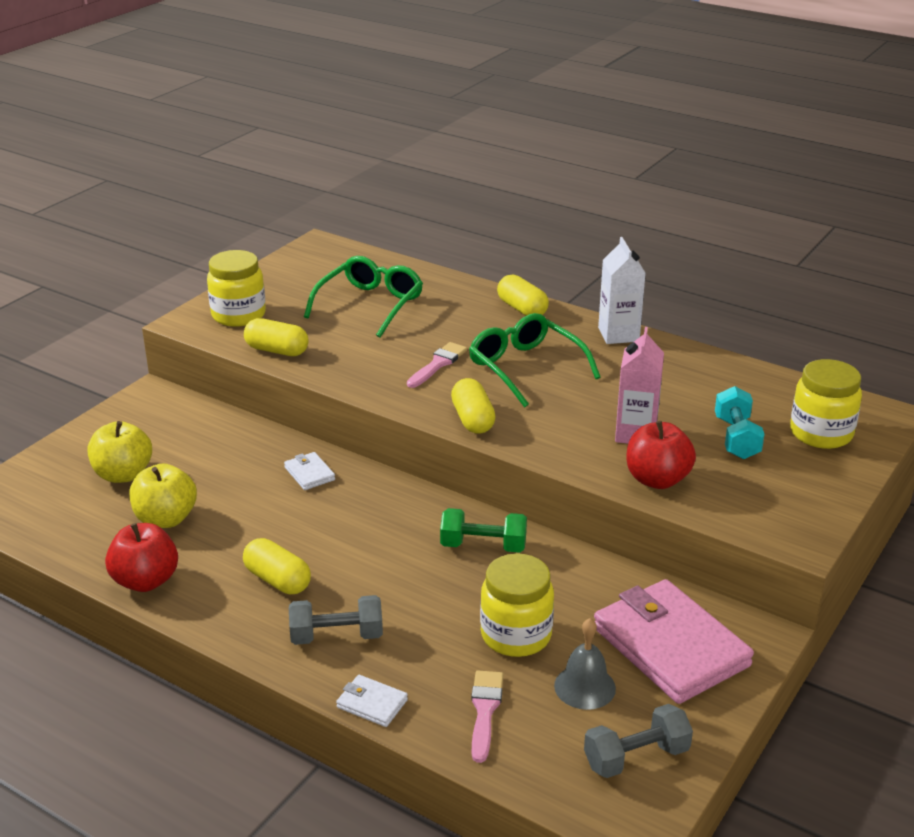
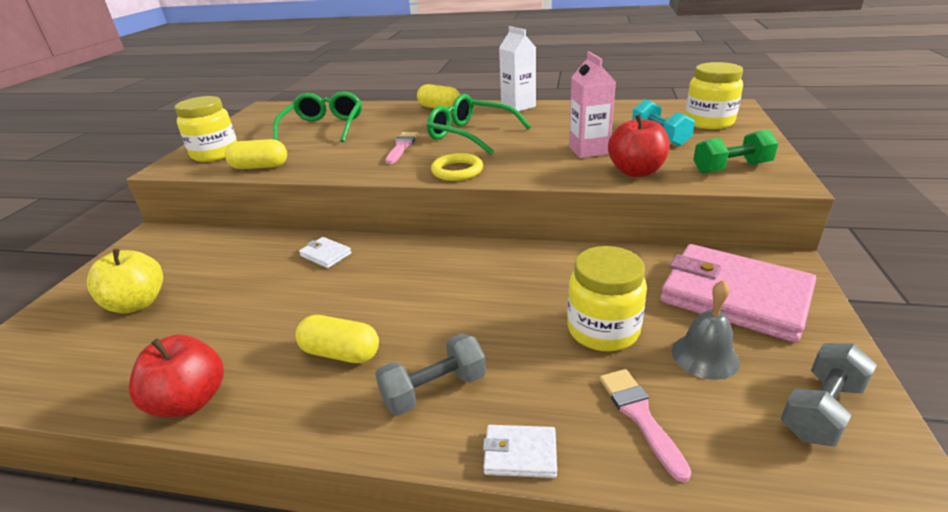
camera: 20 degrees left, 0 degrees up
(166, 519) = (196, 331): yellow apple -> none
(472, 419) = (457, 171): yellow capsule -> yellow ring
(483, 546) = (513, 266): green dumbbell -> green dumbbell (731, 168)

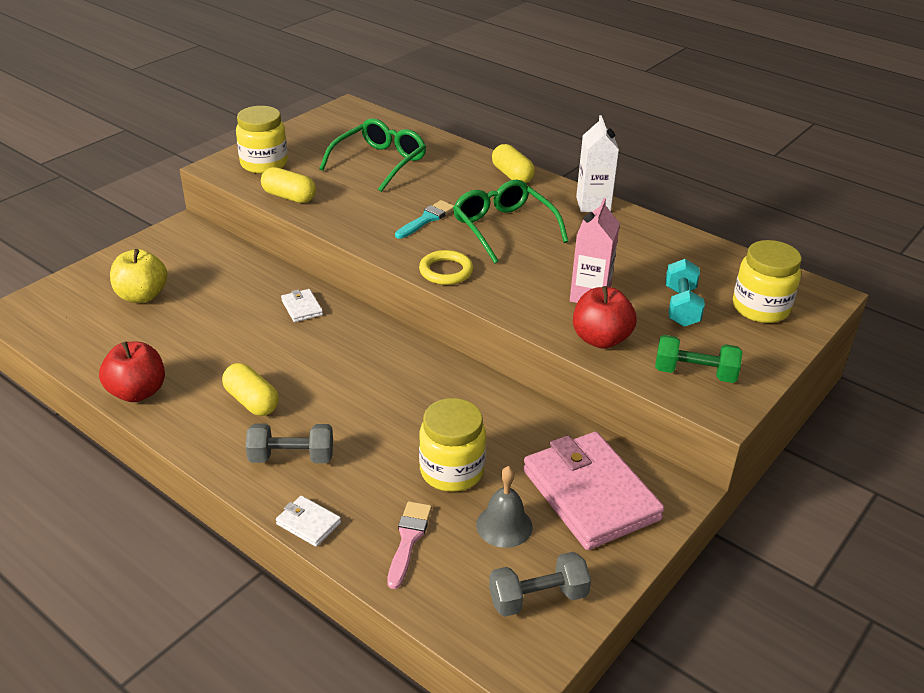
camera: 25 degrees right, 5 degrees up
(402, 146) = (426, 219): pink brush -> turquoise brush

